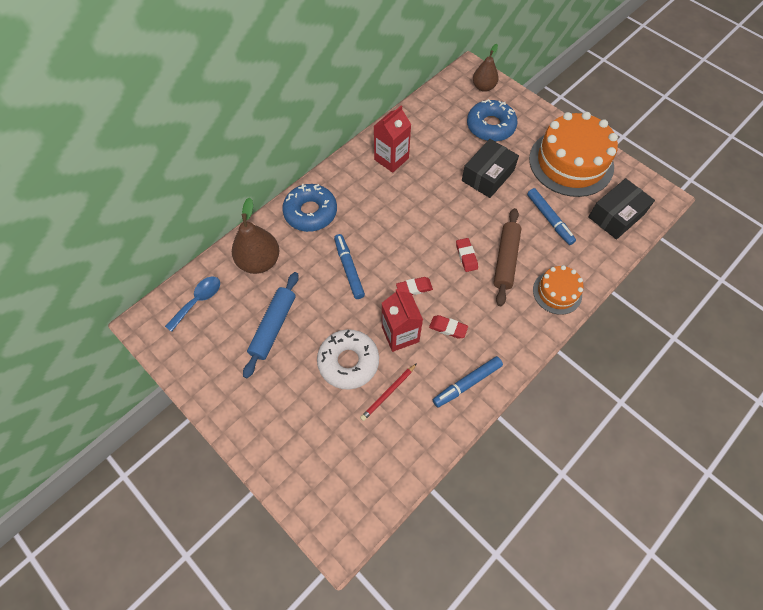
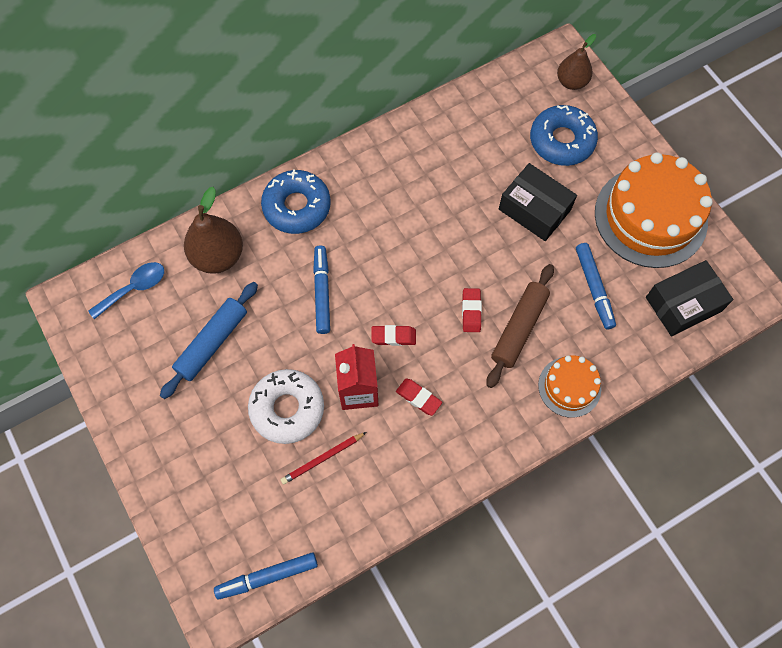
camera: 15 degrees right, 5 degrees up
(391, 159) = (418, 157): red carton -> none
(467, 383) = (419, 472): blue marker -> blue marker (267, 576)
(487, 176) = (534, 209): black box -> black box turned 75 degrees clockwise

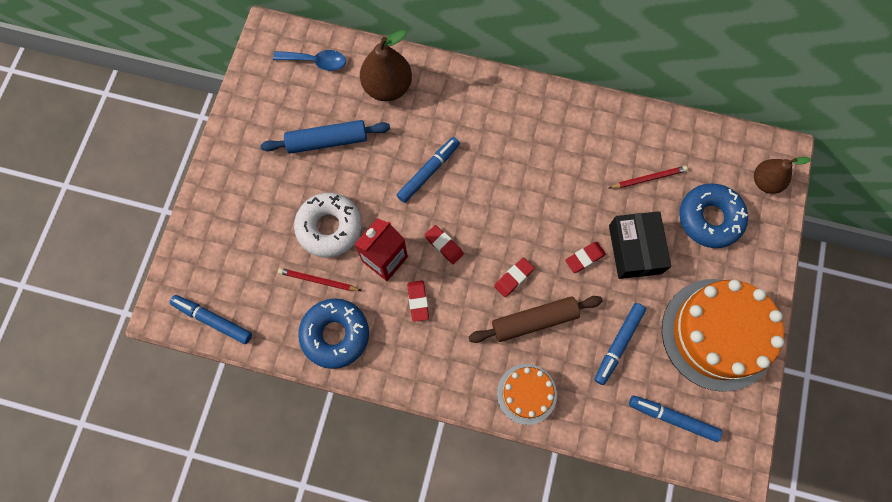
camera: 45 degrees right, 5 degrees up
(297, 206) = (471, 99): blue donut -> blue donut (335, 335)
(491, 150) = (648, 178): none -> red pencil
(506, 248) = (584, 258): none -> red eraser
(683, 304) = (672, 418): black box -> blue marker

